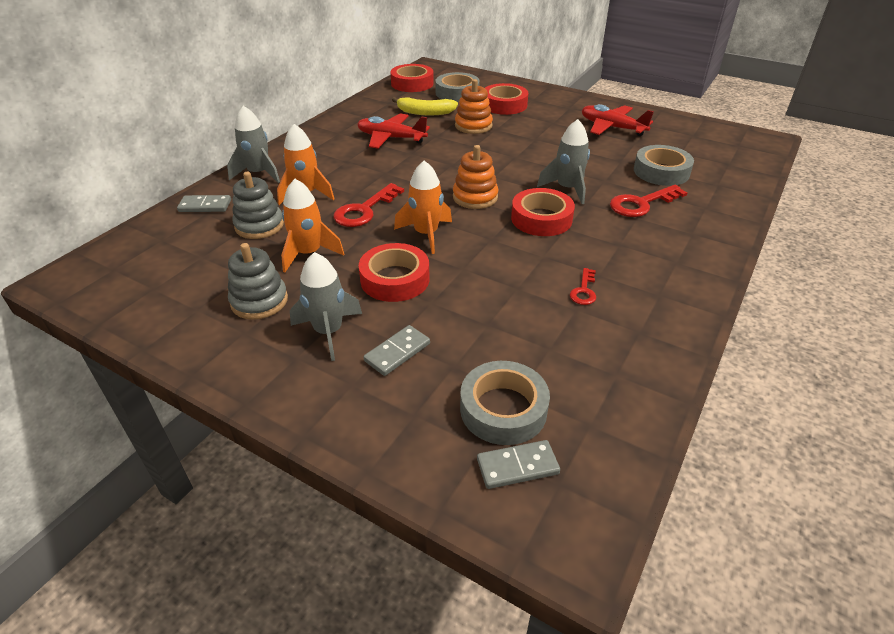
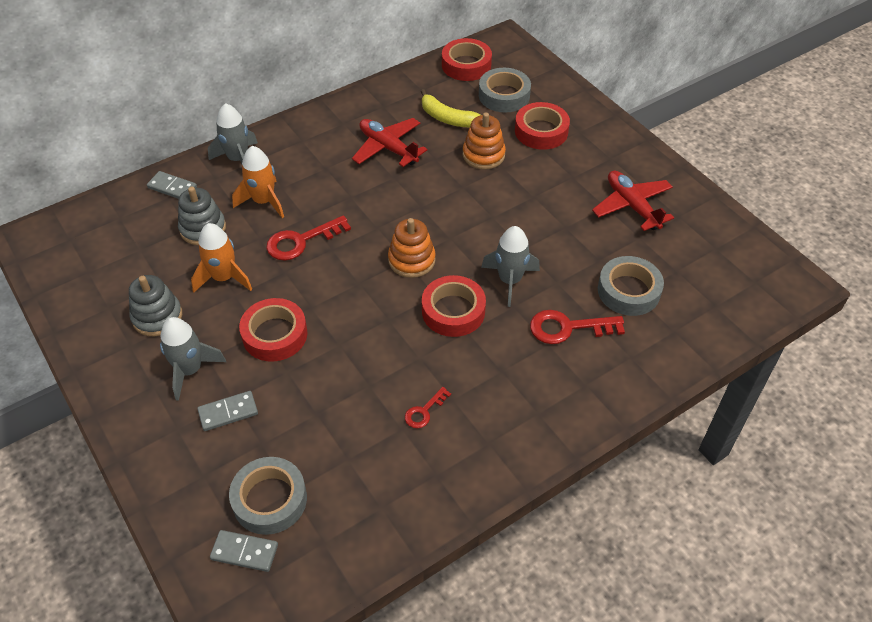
camera: 25 degrees right, 10 degrees up
(426, 234) = (335, 291): orange rocket -> none

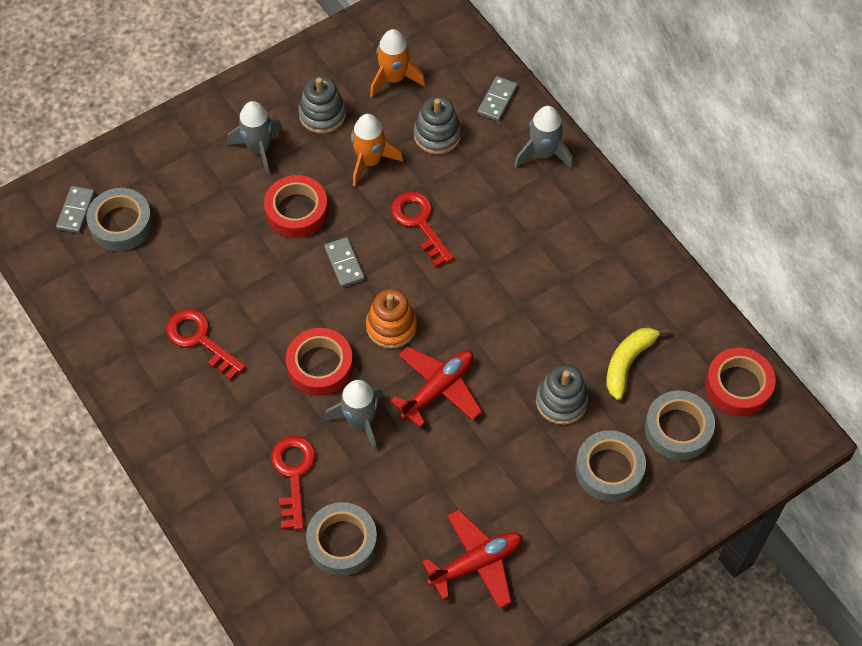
camera: 90 degrees right, 10 degrees up
(228, 412) = (211, 184): grey domino -> grey domino (344, 263)
(263, 201) = (478, 184): orange rocket -> orange rocket (394, 78)
(388, 148) = (569, 299): red plane -> red plane (438, 389)
(424, 411) = (200, 340): red key -> red key, size x1.79
(483, 155) = (561, 401): orange stacking toy -> grey stacking toy
(541, 131) = (609, 469): red tape -> grey tape

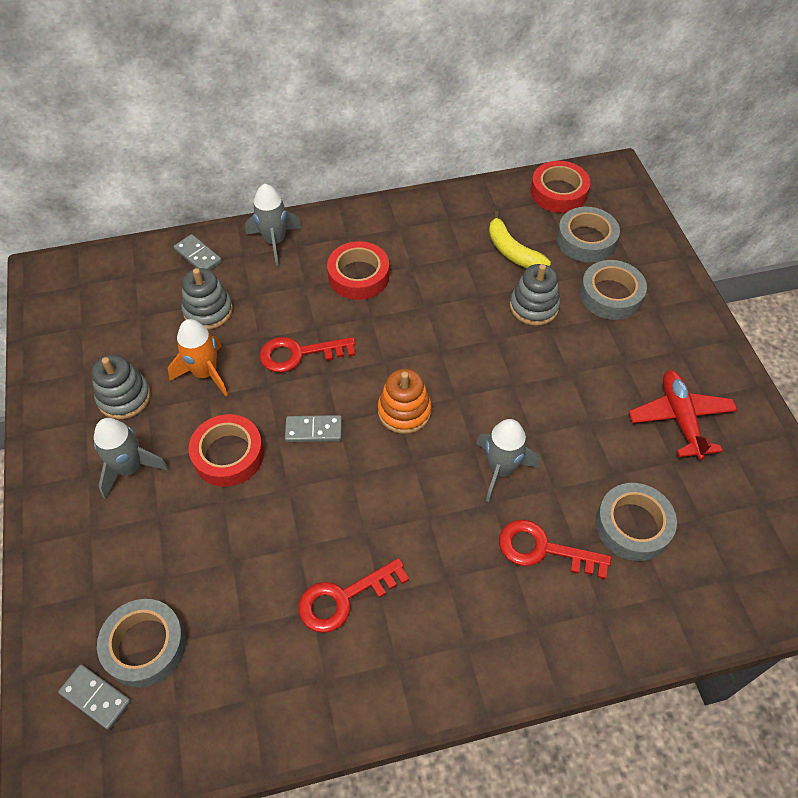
camera: 70 degrees left, 5 degrees down
(320, 365) = (424, 487): red tape -> red tape (358, 276)
(394, 78) = (121, 325): orange rocket -> none
(438, 389) = (488, 393): red plane -> none

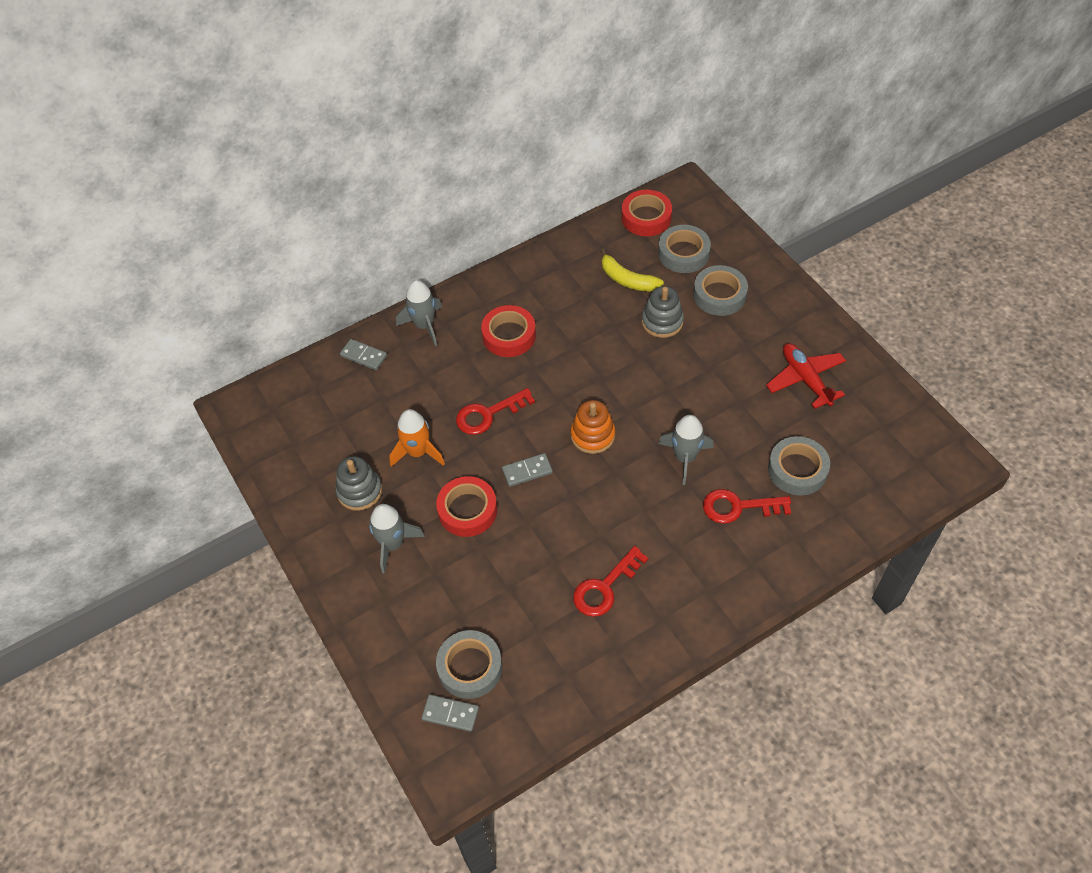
camera: 15 degrees left, 0 degrees up
(208, 311) = (395, 400): grey stacking toy -> none

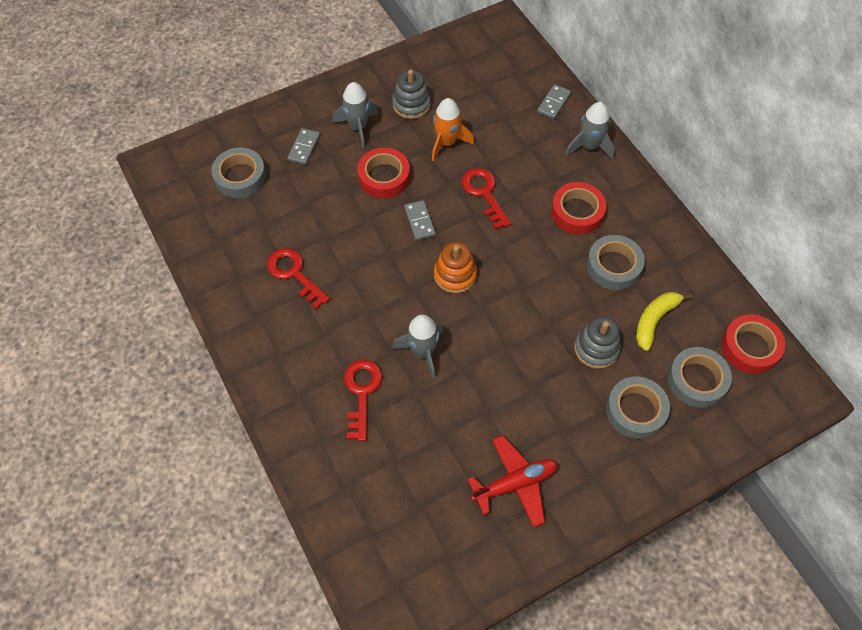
camera: 90 degrees right, 5 degrees up
(450, 714) = (205, 164): grey domino -> grey domino (304, 148)
(797, 470) = (399, 455): grey tape -> grey tape (613, 266)

